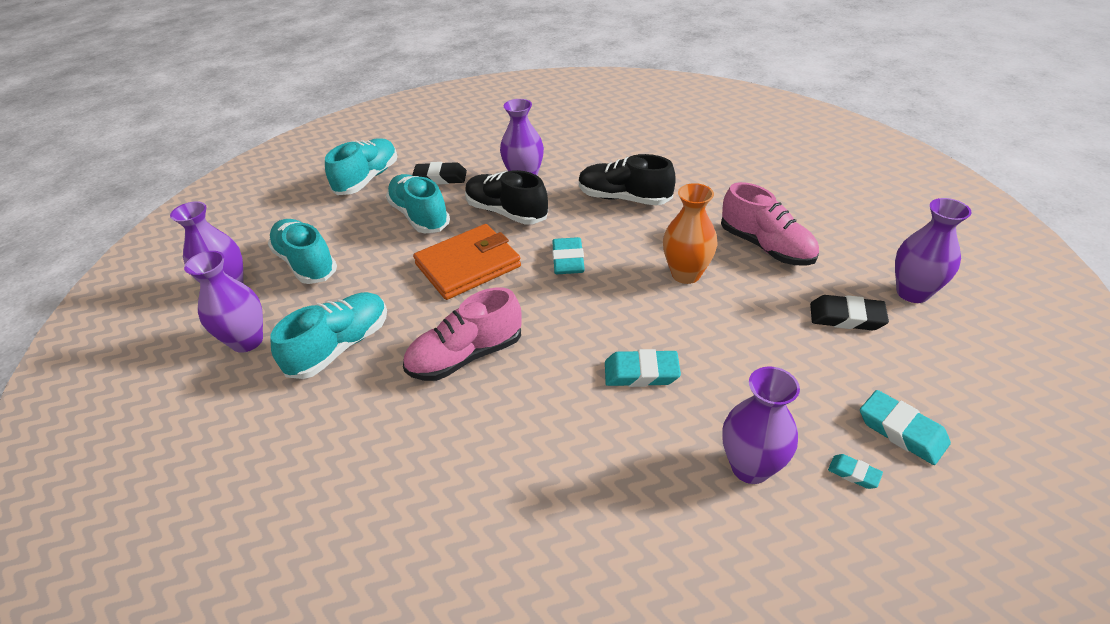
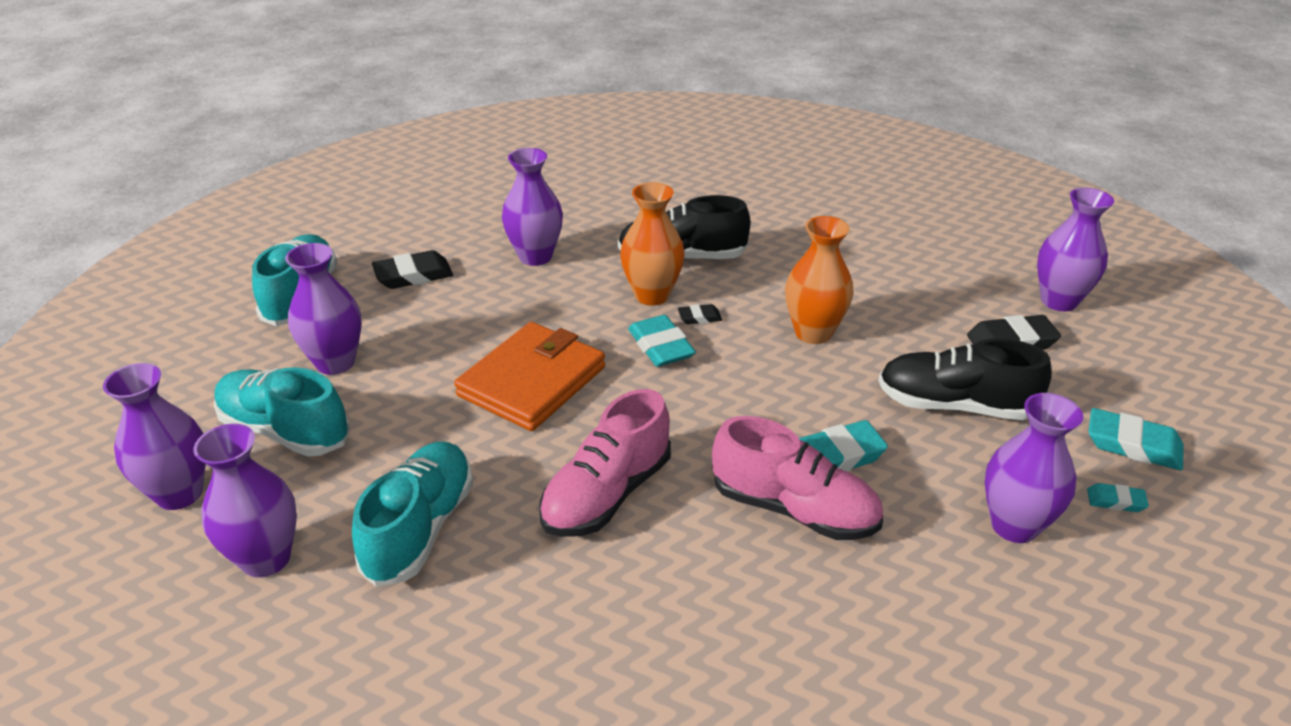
camera: 25 degrees left, 5 degrees down
(360, 226) = (335, 362): none -> purple vase
(419, 216) = (418, 332): turquoise shoe -> none
(506, 212) = (539, 303): black shoe -> black shoe (954, 405)
(585, 221) = (652, 295): none -> orange vase
(608, 245) = (699, 317): none -> black eraser
(766, 247) = (882, 283): pink shoe -> pink shoe (794, 509)

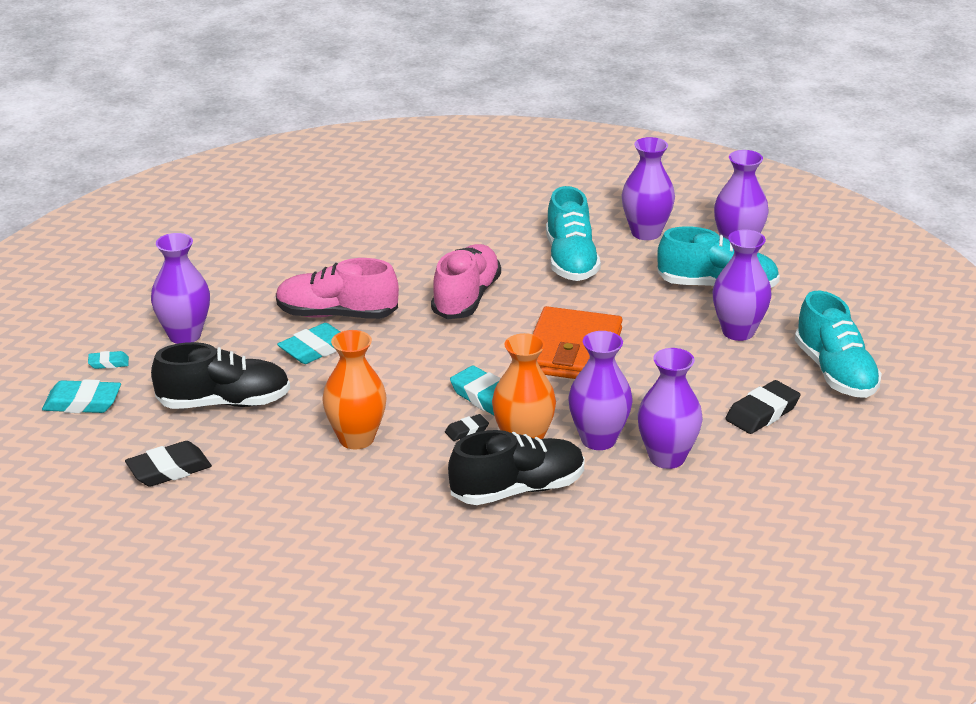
camera: 160 degrees right, 5 degrees down
(1059, 301) = (112, 525): purple vase -> purple vase (598, 439)

